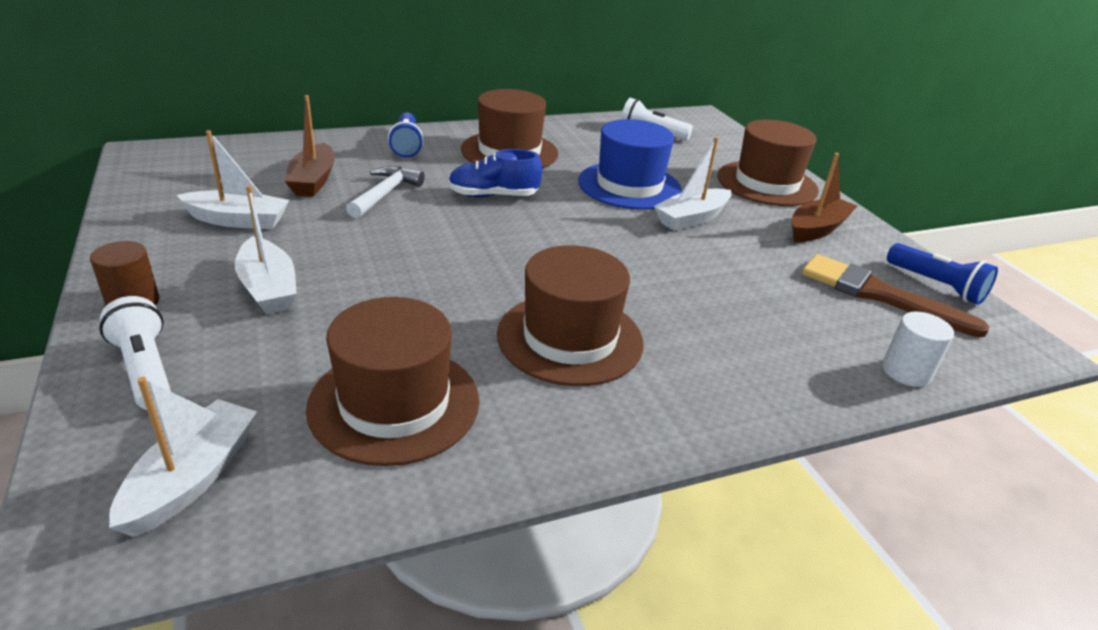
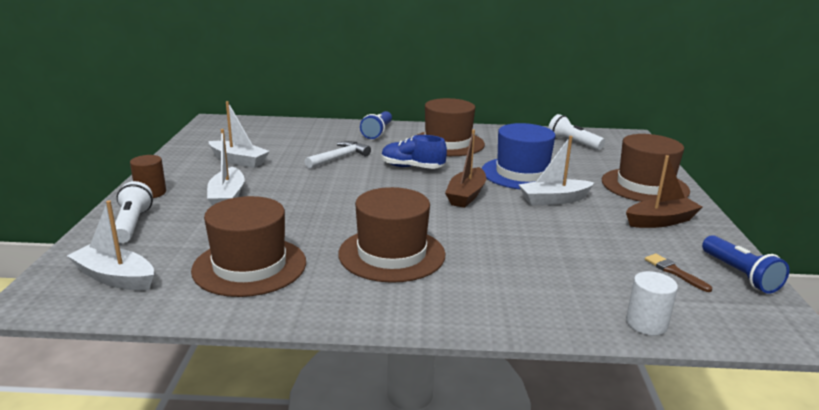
camera: 25 degrees right, 10 degrees down
(192, 478) = (115, 277): white boat -> white boat turned 105 degrees counterclockwise
(313, 180) = (300, 145): brown boat -> brown boat (466, 195)
(879, 295) = (674, 272): brown brush -> brown brush, size x0.48

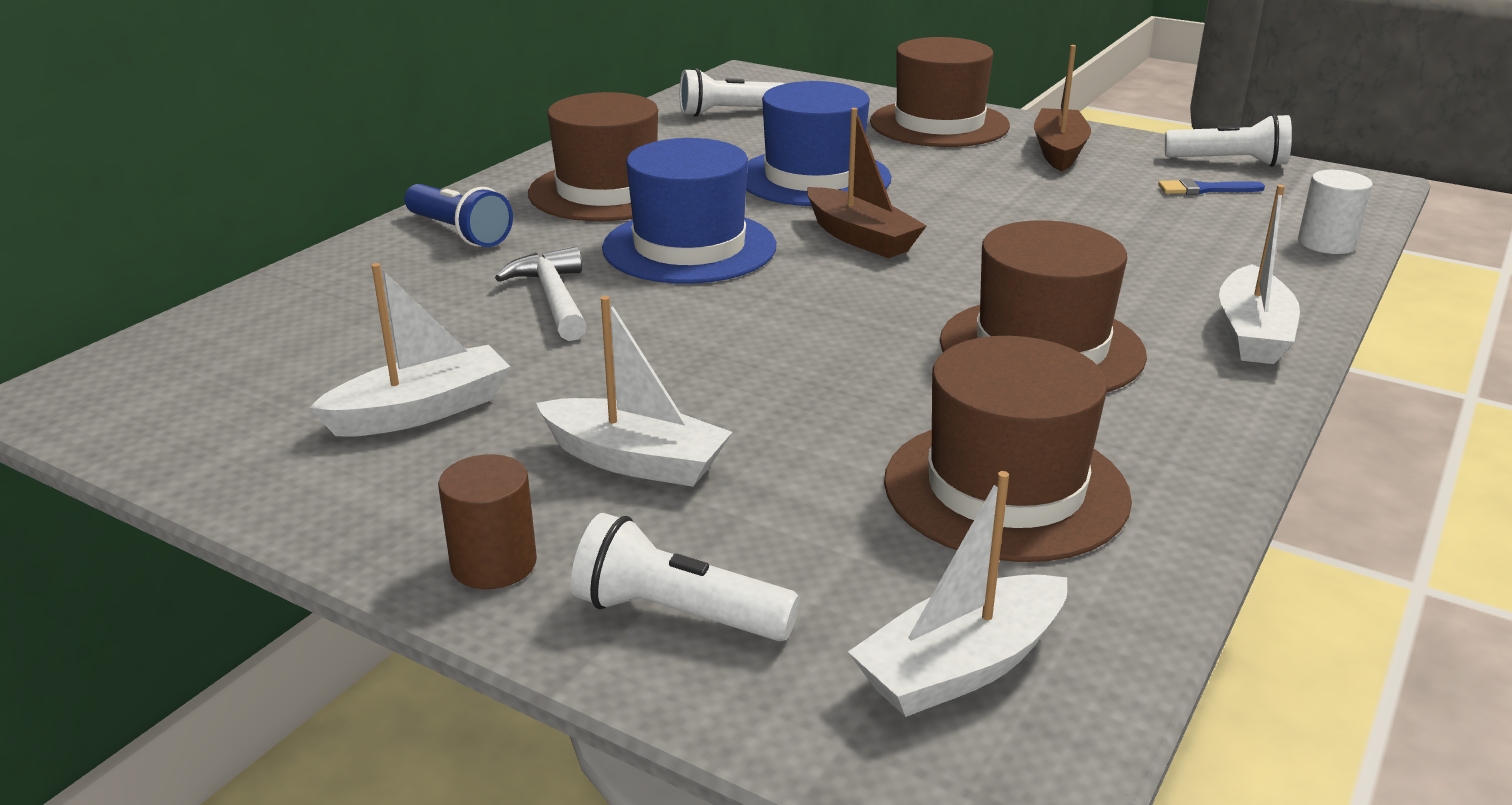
camera: 60 degrees left, 5 degrees up
(412, 167) = (689, 247): blue shoe -> blue hat
(554, 200) = (935, 187): white boat -> white boat (1252, 333)
(674, 272) = (1205, 189): brown brush -> blue brush
(740, 275) = (1229, 162): blue flashlight -> white flashlight

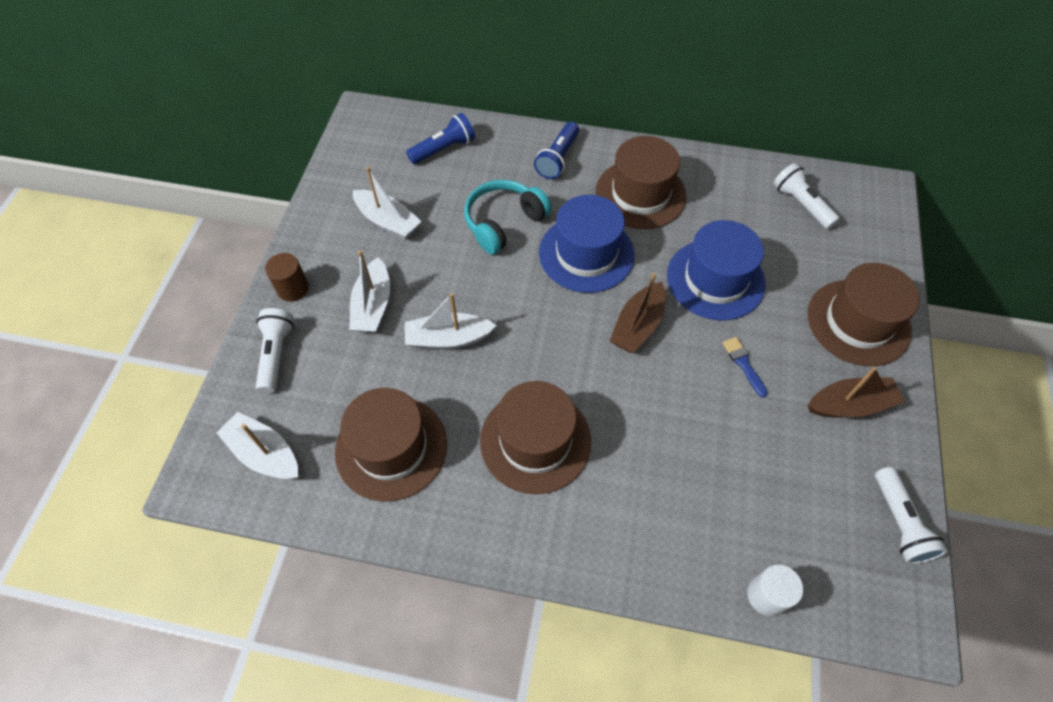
camera: 70 degrees right, 30 degrees up
(297, 324) = (443, 149): none -> blue flashlight
(553, 298) = (504, 222): white hammer -> turquoise headphones
(1205, 189) = (828, 508): blue brush -> blue brush (743, 364)
(1252, 333) = (598, 549): white boat -> white boat (448, 338)

